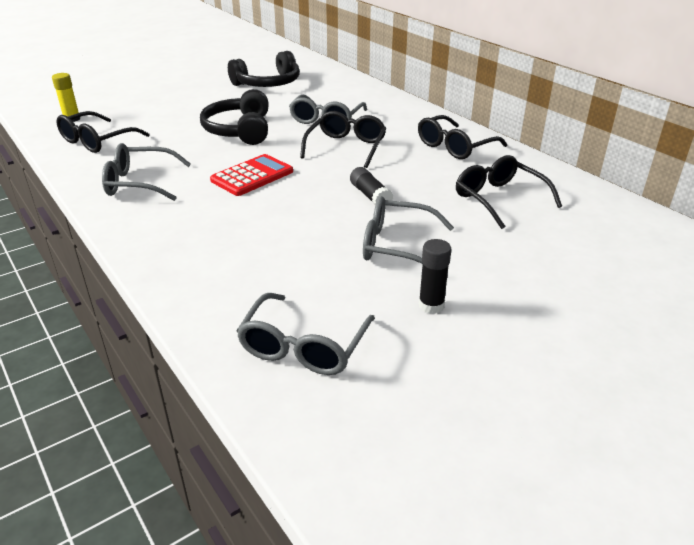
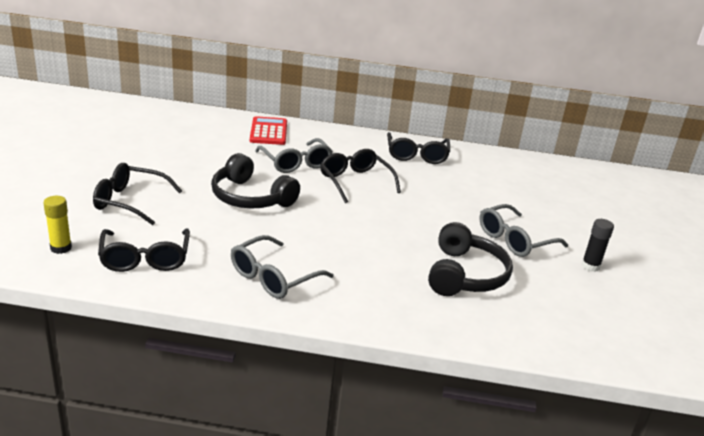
camera: 50 degrees left, 5 degrees down
(252, 176) = (342, 232): red calculator -> red calculator (268, 132)
(268, 84) = (179, 144): black headphones -> black headphones (465, 275)
(304, 346) = (588, 323): grey glasses -> none
(370, 196) = (439, 213): black glue stick -> none
(499, 199) = (503, 184): black glasses -> black glasses (130, 201)

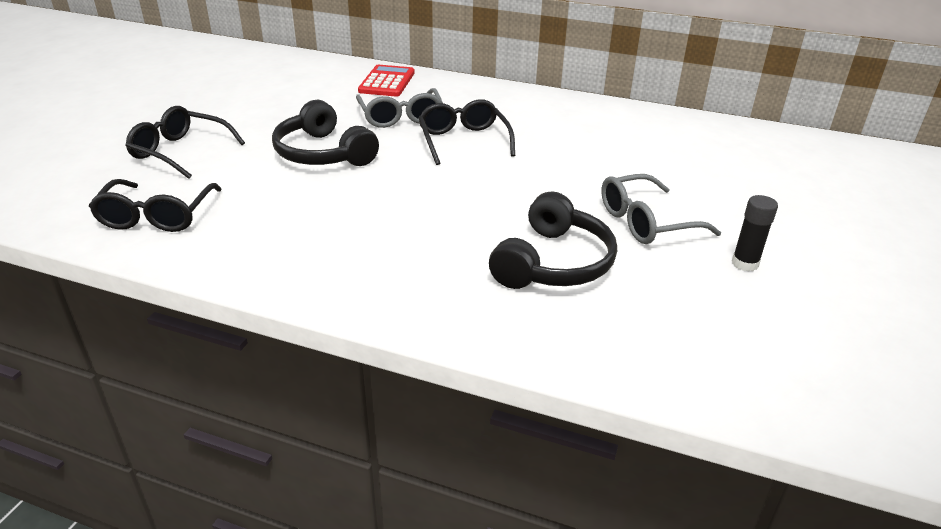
camera: 15 degrees right, 5 degrees up
(61, 248) = (70, 198): yellow glue stick -> none
(274, 277) = (297, 248): grey glasses -> none
(416, 155) = (559, 113): black glasses -> none

